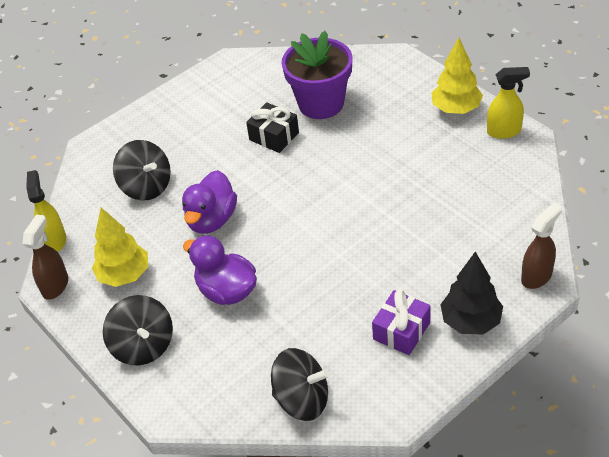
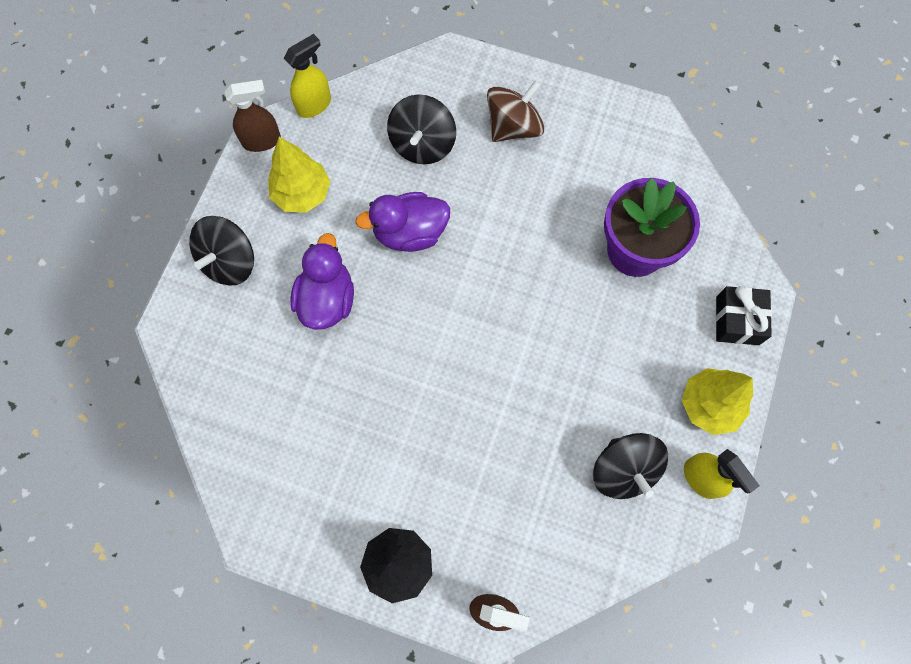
camera: 55 degrees right, 25 degrees up
(177, 131) = (513, 127): none -> brown spinning top
(274, 136) = (558, 228): black gift -> black gift (737, 320)
(302, 399) = (231, 442): black spinning top -> black spinning top (624, 470)
(401, 331) = (354, 498): purple gift -> none

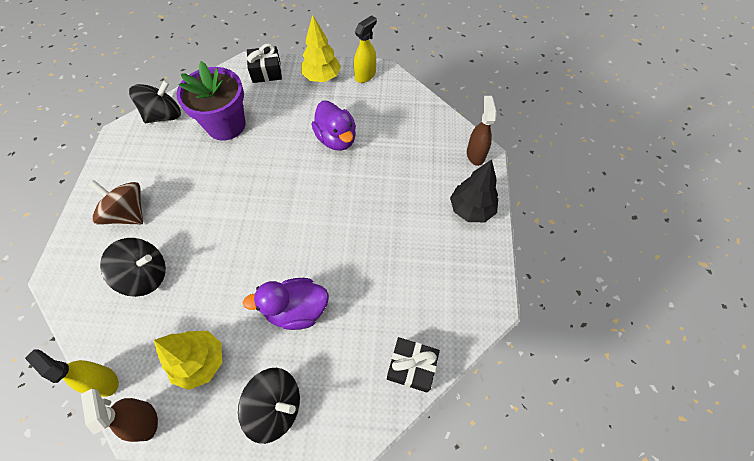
camera: 105 degrees left, 10 degrees down
(217, 413) = (411, 367): none -> black gift
(410, 233) = (229, 264): purple duck -> purple duck (336, 139)
(624, 470) = (372, 109): black spinning top -> black spinning top (164, 115)

